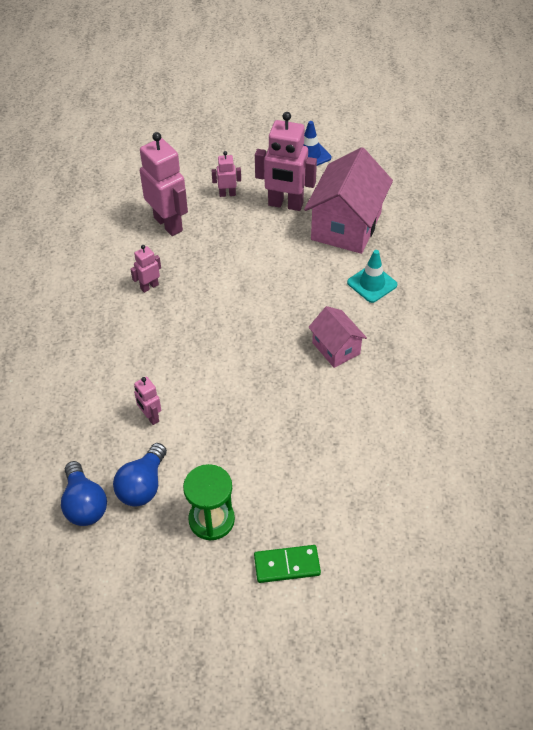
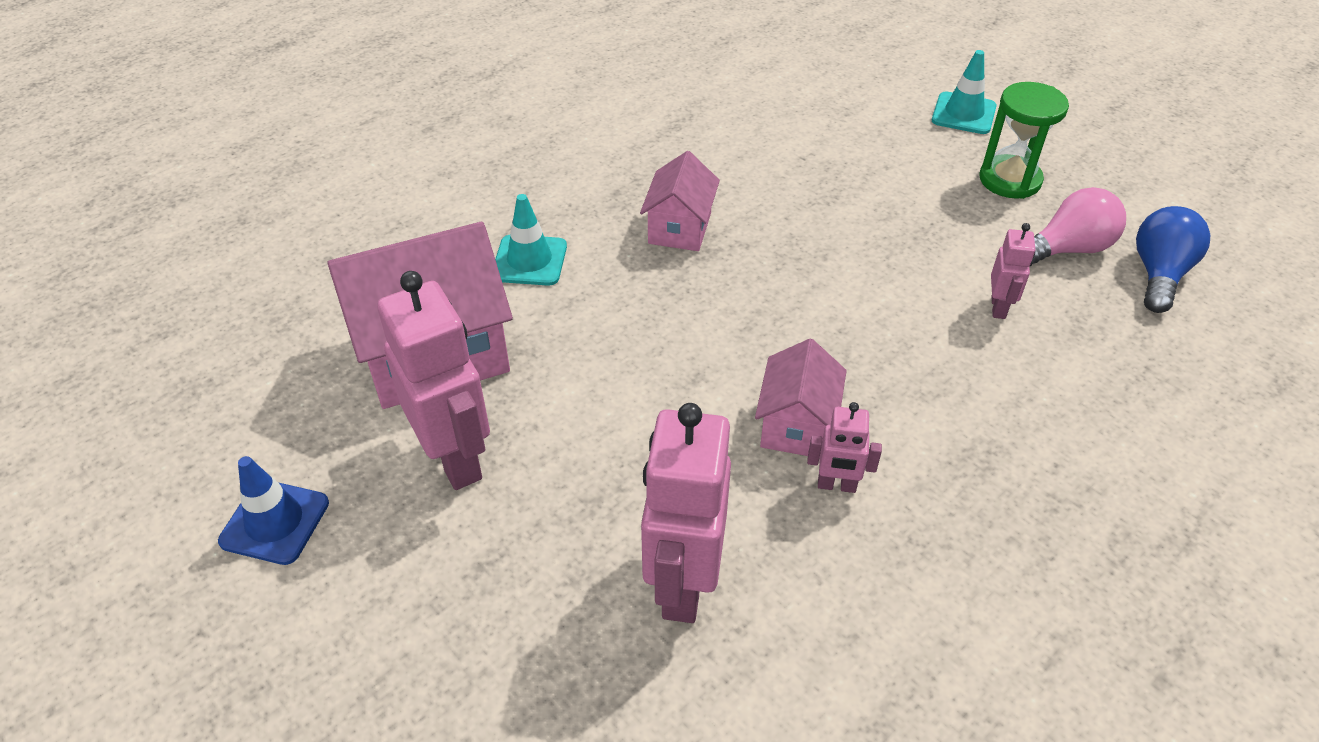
camera: 135 degrees left, 5 degrees down
(143, 485) = (1067, 249): blue light bulb -> pink light bulb
(185, 297) = (796, 425): none -> pink house
(227, 194) = (510, 562): pink robot -> none
(287, 565) = (963, 114): green domino -> turquoise traffic cone

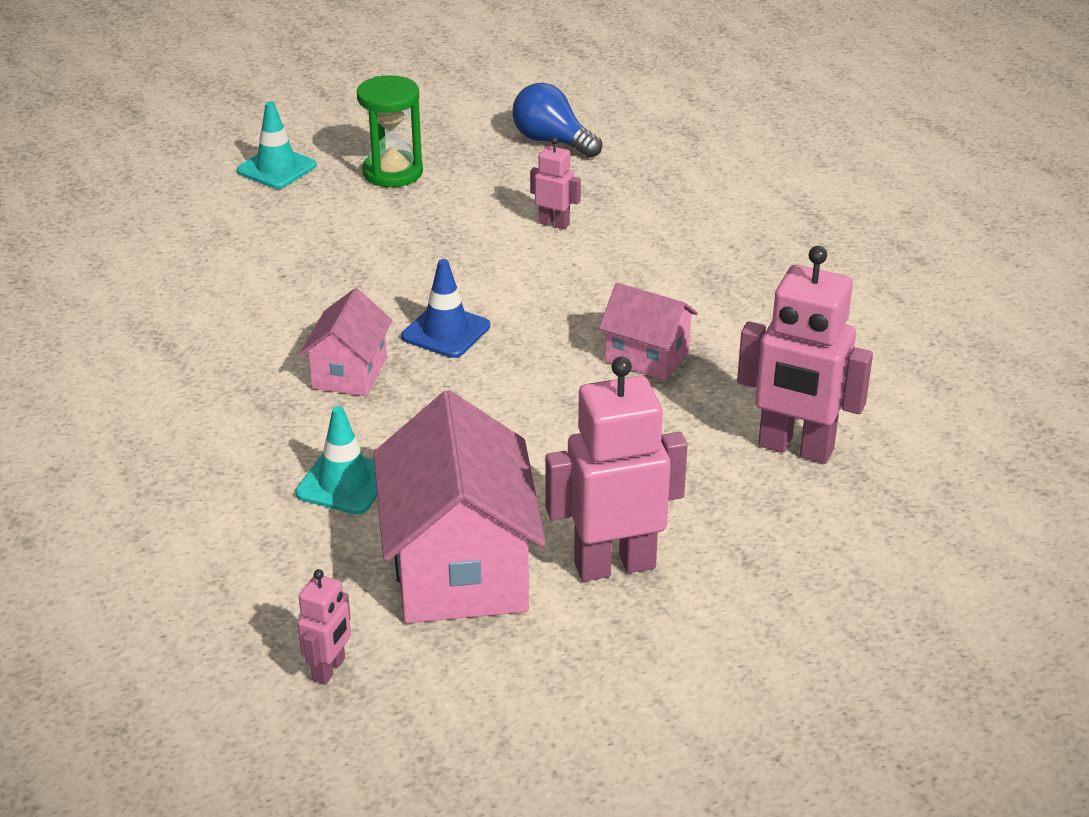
camera: 75 degrees left, 10 degrees down
(275, 522) = (655, 699): blue traffic cone -> blue traffic cone (446, 331)
(679, 228) = (349, 373): pink house -> pink house turned 75 degrees clockwise
(836, 485) = (719, 350): pink robot -> pink robot (329, 669)
(1067, 249) = (500, 171): pink light bulb -> none

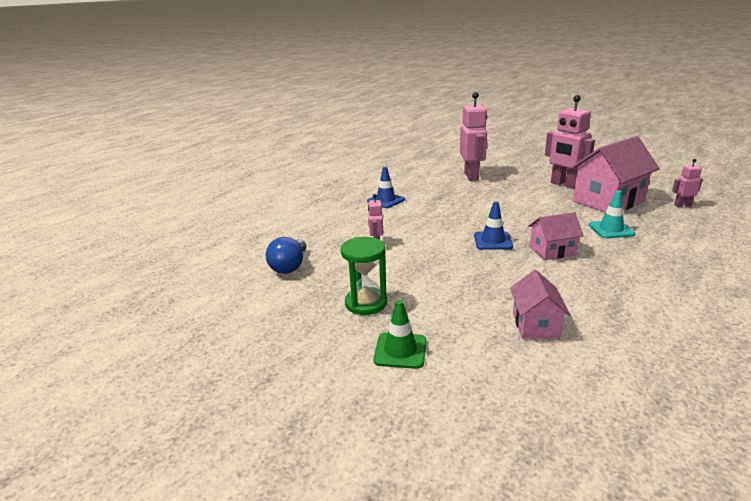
camera: 115 degrees left, 10 degrees down
(276, 168) = (400, 351): turquoise traffic cone -> green traffic cone
(647, 356) = (454, 203): pink house -> pink house (535, 325)
(739, 285) = (386, 200): none -> blue traffic cone

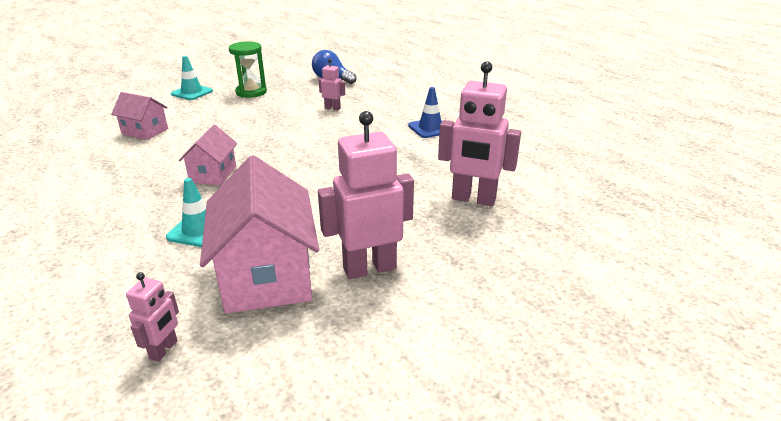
camera: 110 degrees right, 5 degrees up
(400, 351) = (192, 92): green traffic cone -> turquoise traffic cone
(493, 241) = (271, 154): blue traffic cone -> none

